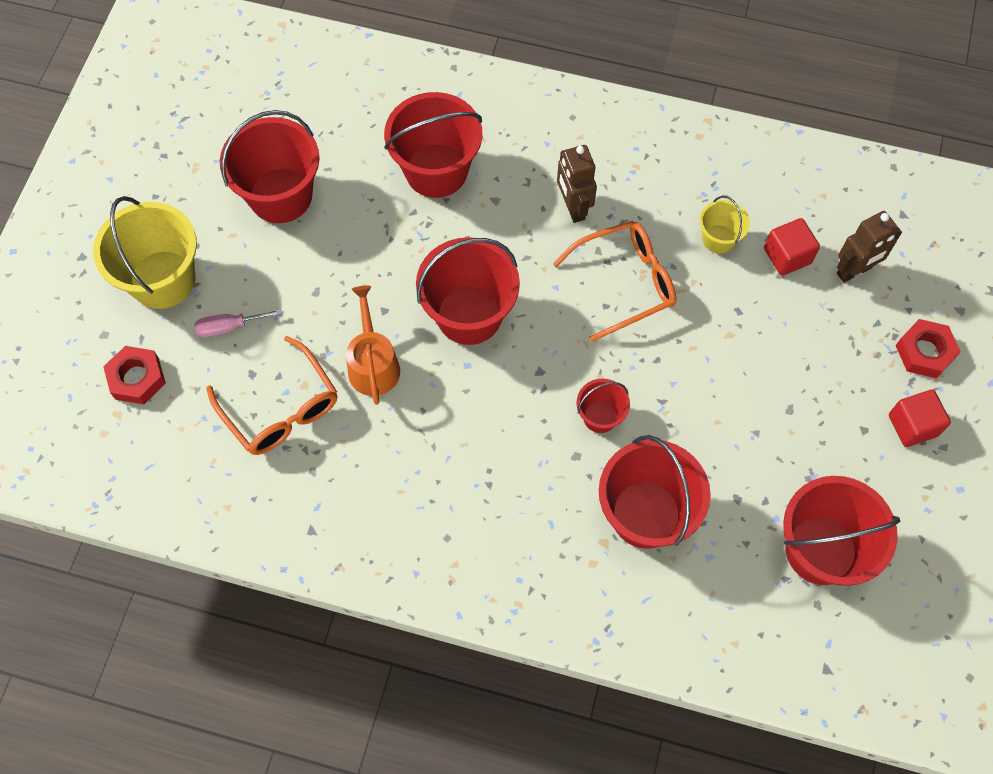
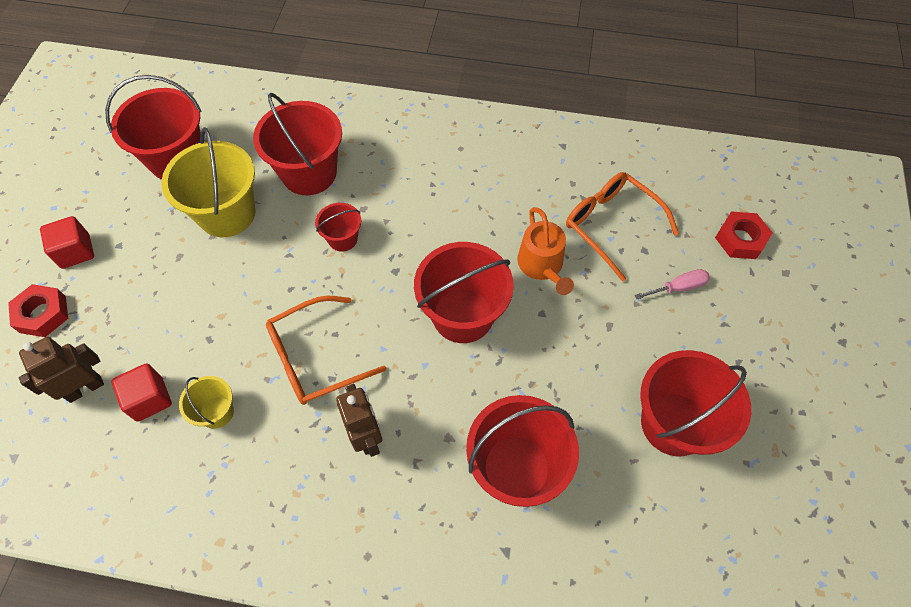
camera: 175 degrees right, 5 degrees down
(163, 279) = (756, 326): yellow bucket -> yellow bucket (227, 213)

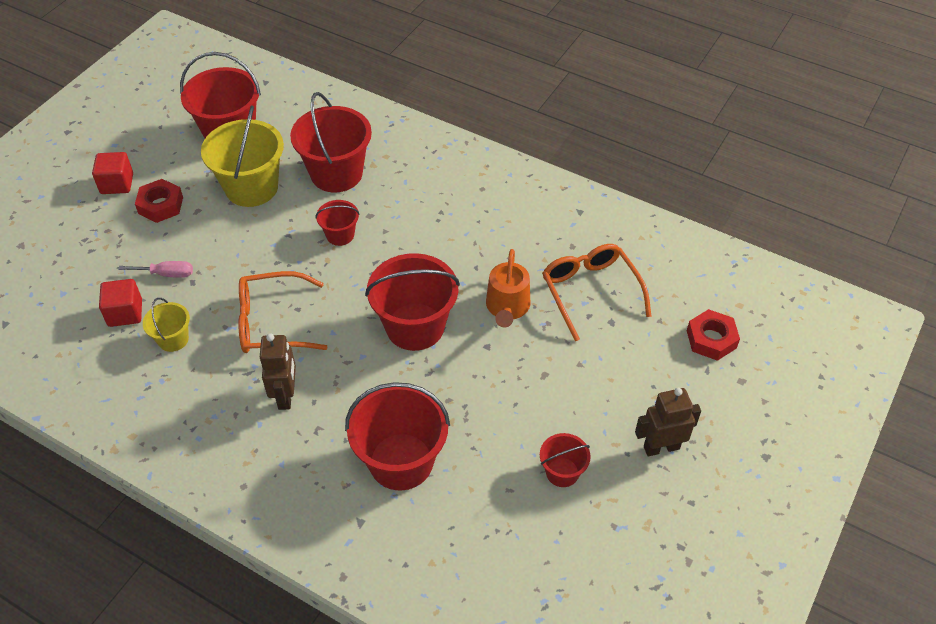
camera: 20 degrees right, 10 degrees down
(43, 314) = (71, 224): red nut -> red nut (161, 205)
(85, 388) = (79, 290): brown robot -> brown robot (661, 447)
(674, 423) = (562, 472): red bucket -> red bucket, size x0.51
(678, 287) = (627, 362): pink screwdriver -> pink screwdriver (167, 274)

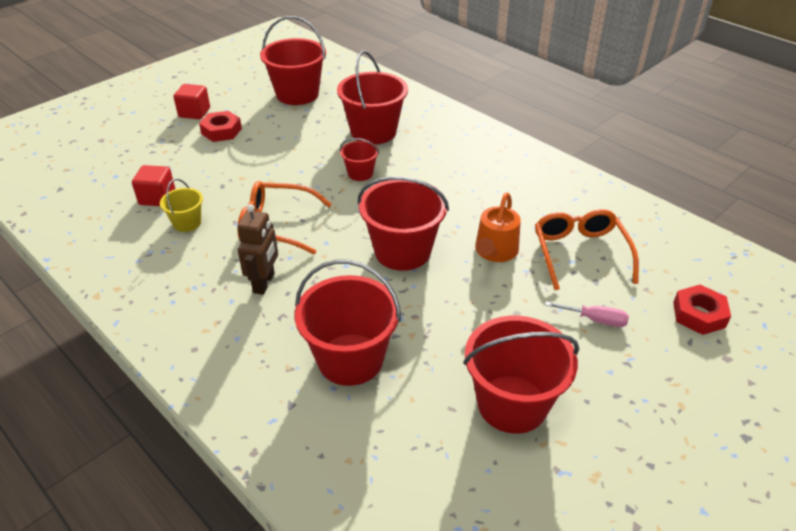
camera: 15 degrees right, 10 degrees down
(167, 274) = (204, 177): pink screwdriver -> pink screwdriver (595, 320)
(251, 187) = (299, 130): yellow bucket -> none
(562, 472) = (512, 404): red bucket -> red bucket, size x1.96
(661, 447) = (626, 403): brown robot -> none

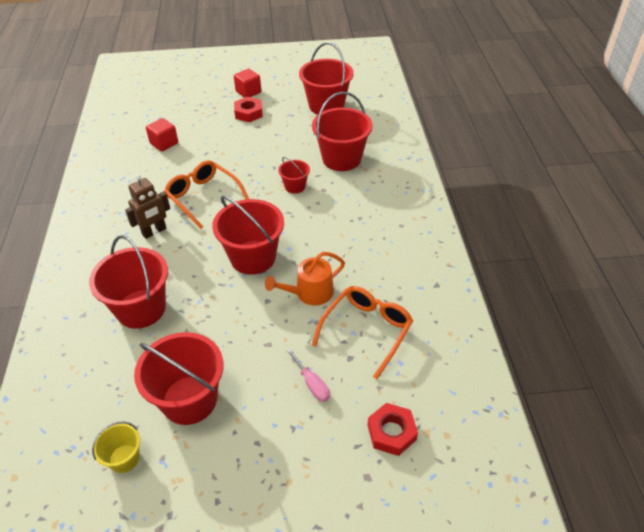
camera: 40 degrees right, 5 degrees up
(187, 223) = (160, 169): yellow bucket -> yellow bucket (124, 458)

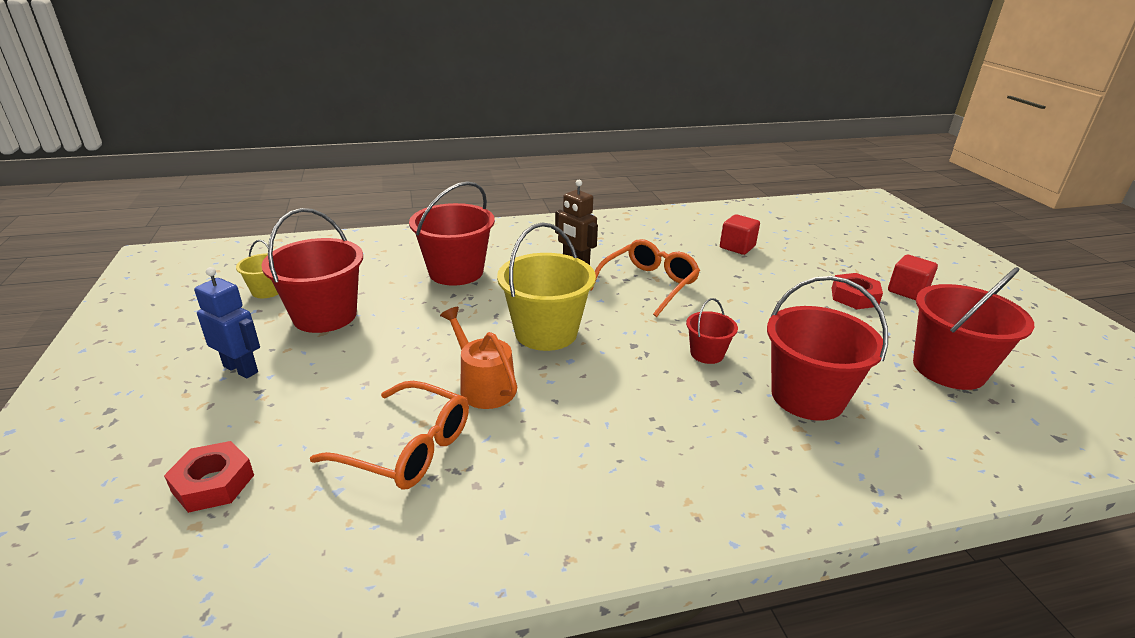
camera: 80 degrees right, 15 degrees down
(253, 257) = (546, 332): red bucket -> yellow bucket
(260, 448) = (241, 369): none -> blue robot
(312, 384) = (321, 401): pink screwdriver -> none

